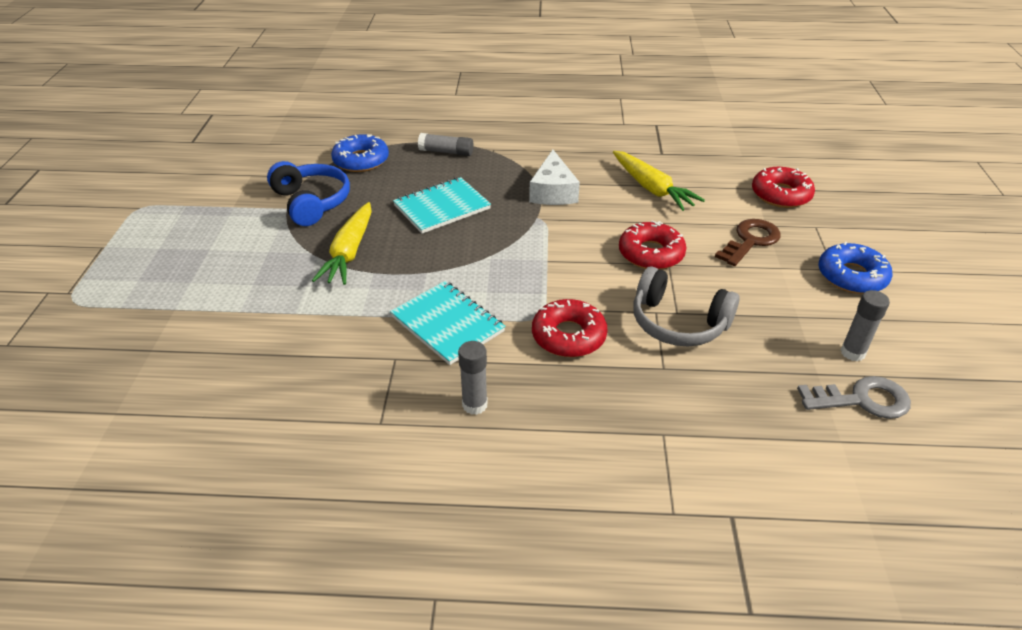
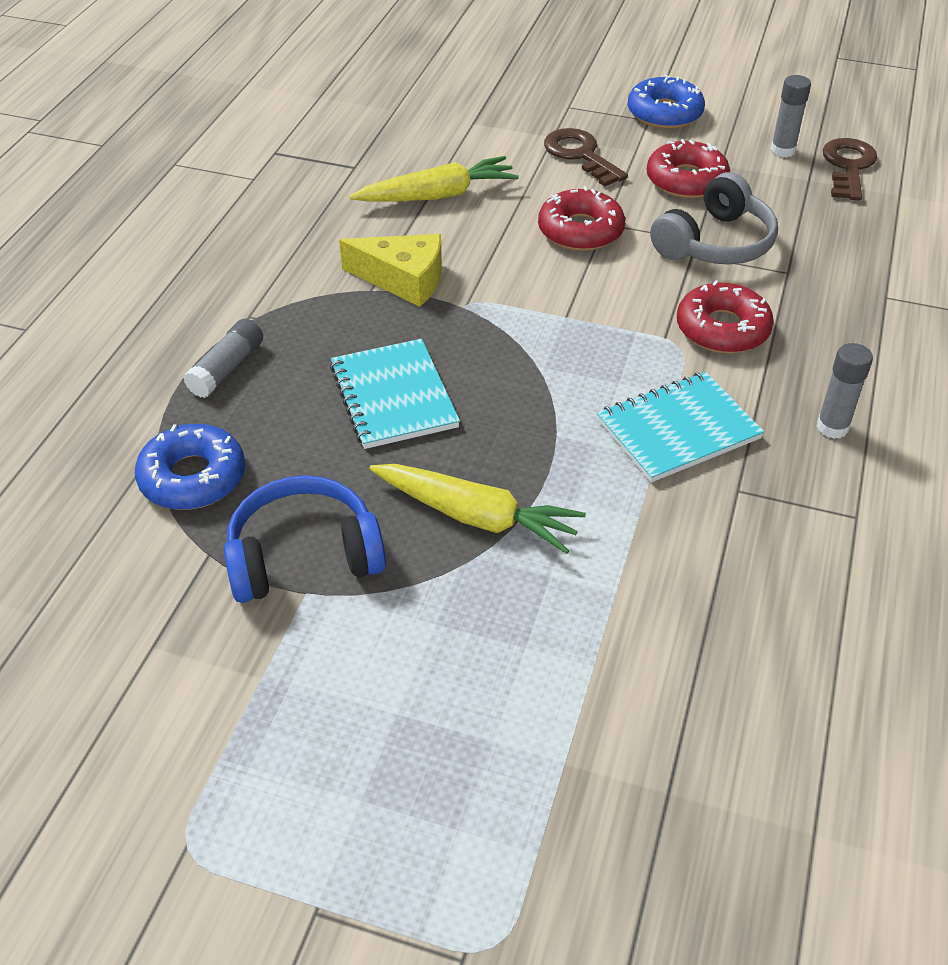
camera: 75 degrees left, 5 degrees up
(553, 191) = (403, 280): white cheese -> yellow cheese
(781, 194) = (496, 109): red donut -> red donut (686, 180)
(862, 400) = (848, 166): grey key -> brown key

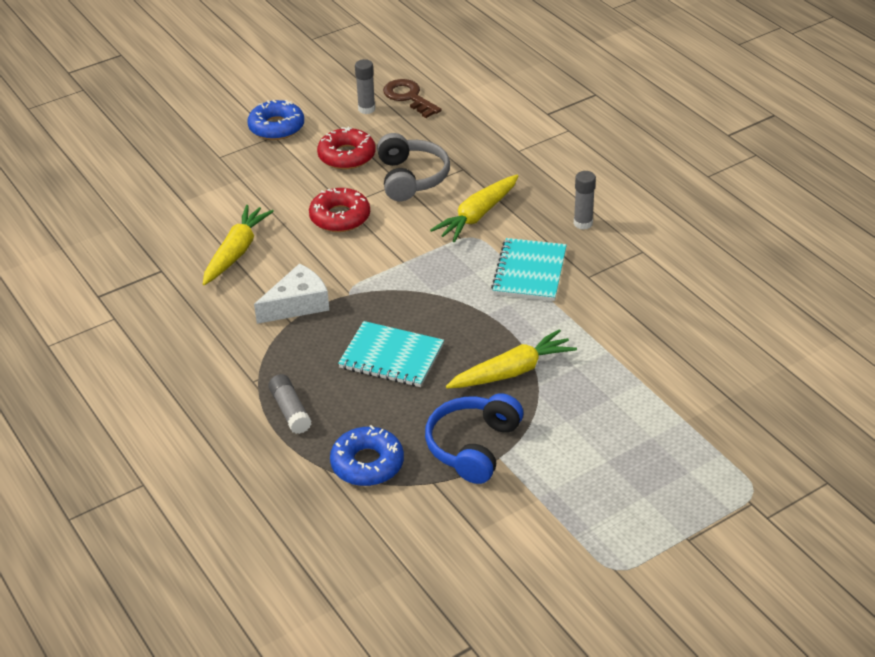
camera: 50 degrees left, 5 degrees down
(403, 280) = (297, 304): yellow cheese -> white cheese
(580, 155) = (272, 179): brown key -> none
(722, 329) = (478, 215): red donut -> yellow carrot

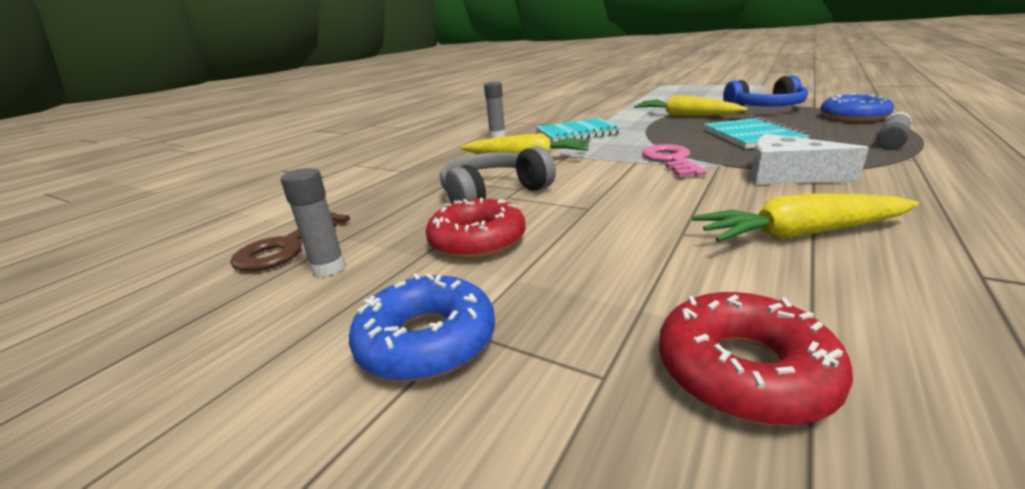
camera: 115 degrees left, 15 degrees down
(340, 217) = (616, 202): red donut -> red donut (743, 371)
(385, 278) = (671, 160): none -> pink key

